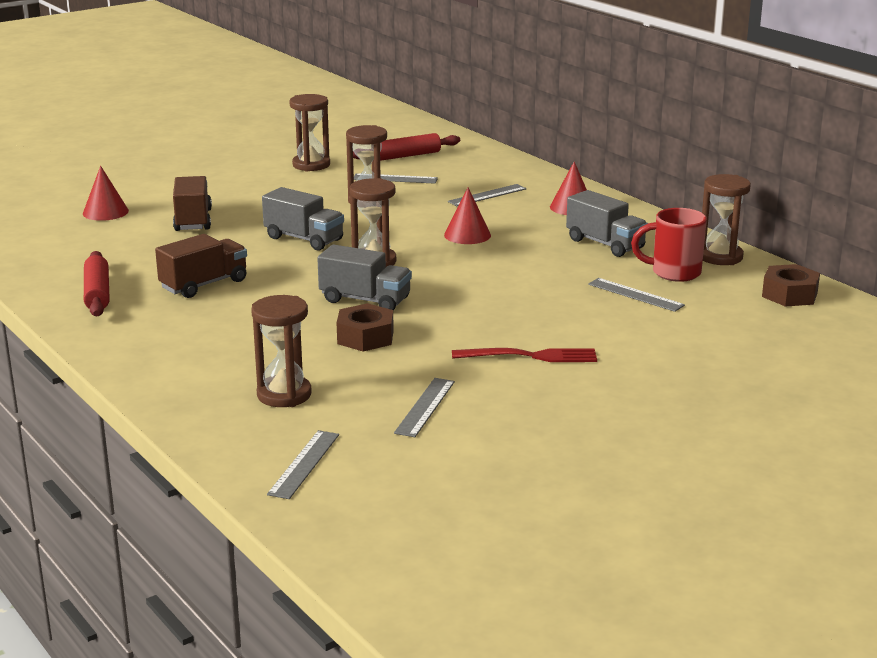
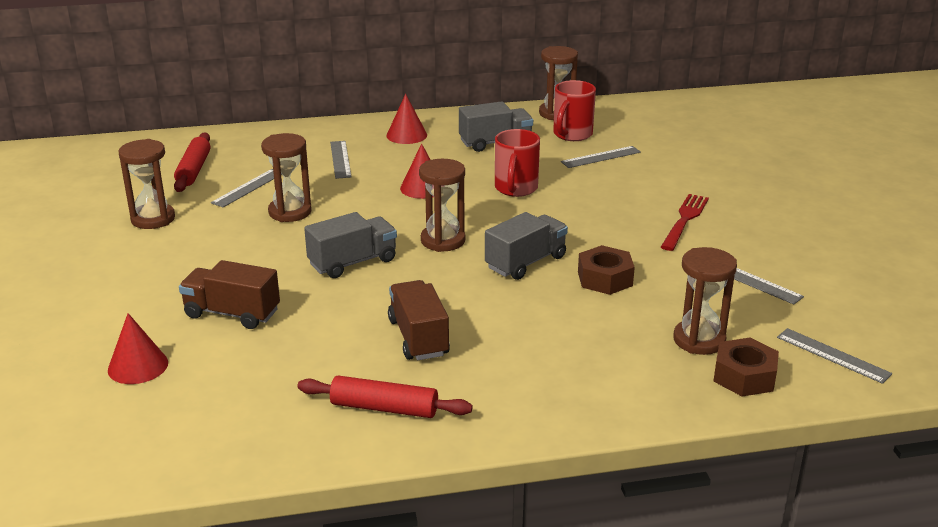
camera: 65 degrees left, 5 degrees up
(510, 270) = (516, 189): none -> red mug
(789, 295) = (639, 111): brown nut -> brown nut (744, 376)

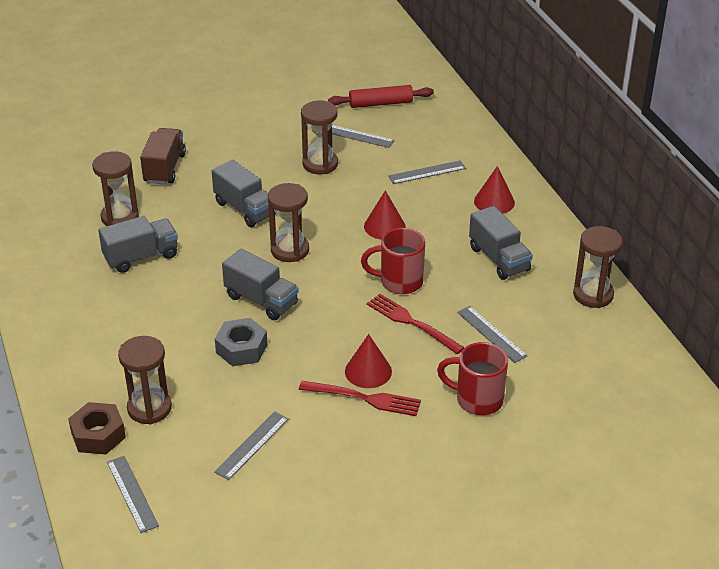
camera: 80 degrees right, 10 degrees up
(138, 366) = (99, 145): red cone -> red cone (368, 371)
(153, 219) = (293, 105): brown hourglass -> brown hourglass (120, 217)
(384, 408) = (55, 253): red rolling pin -> none
(418, 337) = (141, 257): brown truck -> grey truck
(572, 135) = (540, 310): red mug -> red mug (477, 400)
(578, 189) = (411, 322): none -> red fork
(605, 279) = (241, 349): brown nut -> grey nut
(833, 355) = (132, 493): grey ruler -> grey ruler turned 60 degrees counterclockwise

